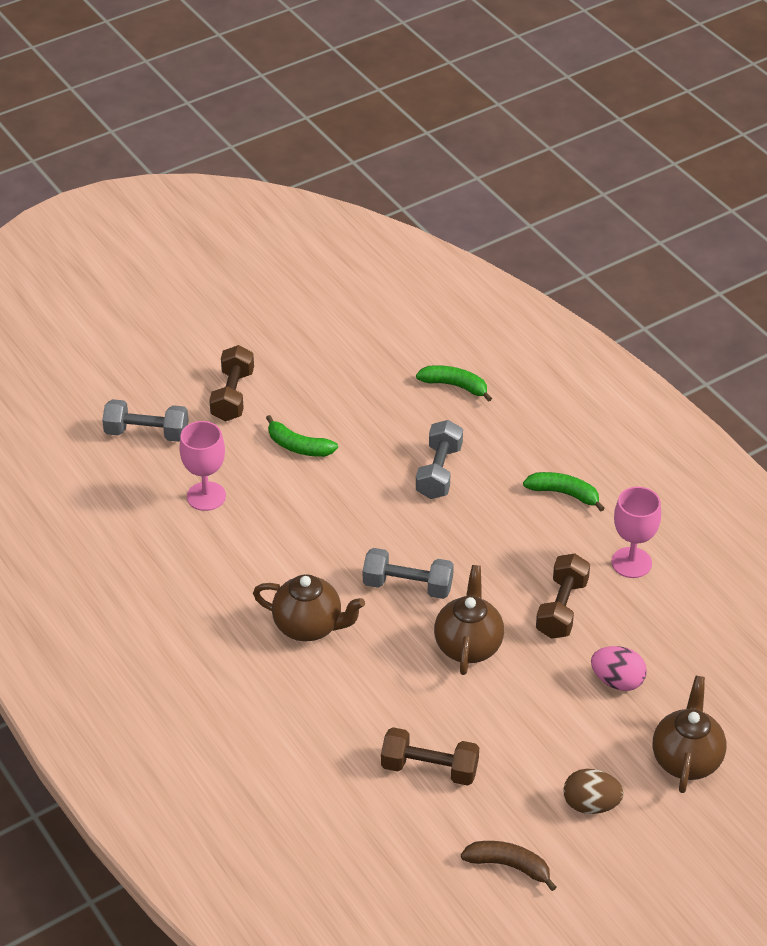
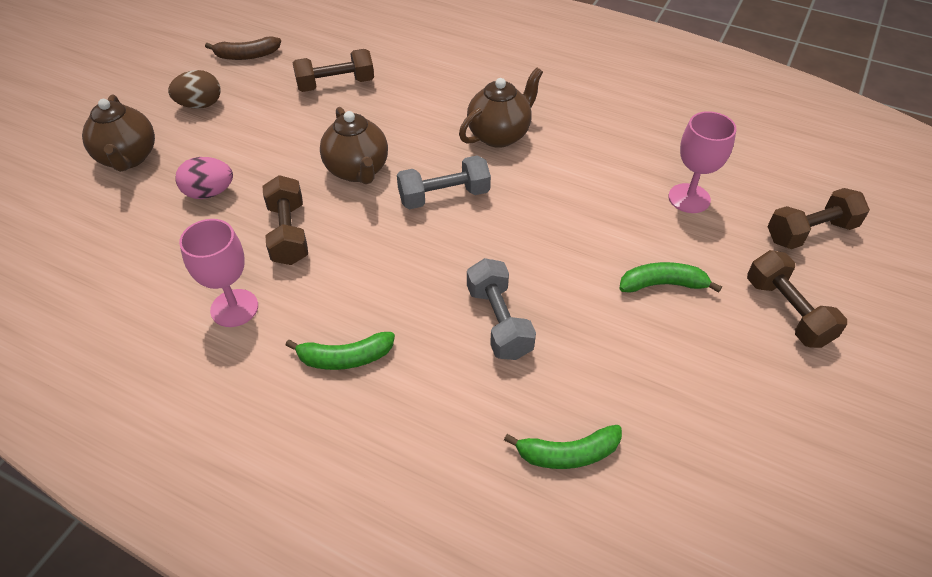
camera: 150 degrees right, 5 degrees up
(147, 433) = (810, 232): grey dumbbell -> brown dumbbell
(309, 626) = (499, 135): brown teapot -> brown teapot turned 150 degrees clockwise

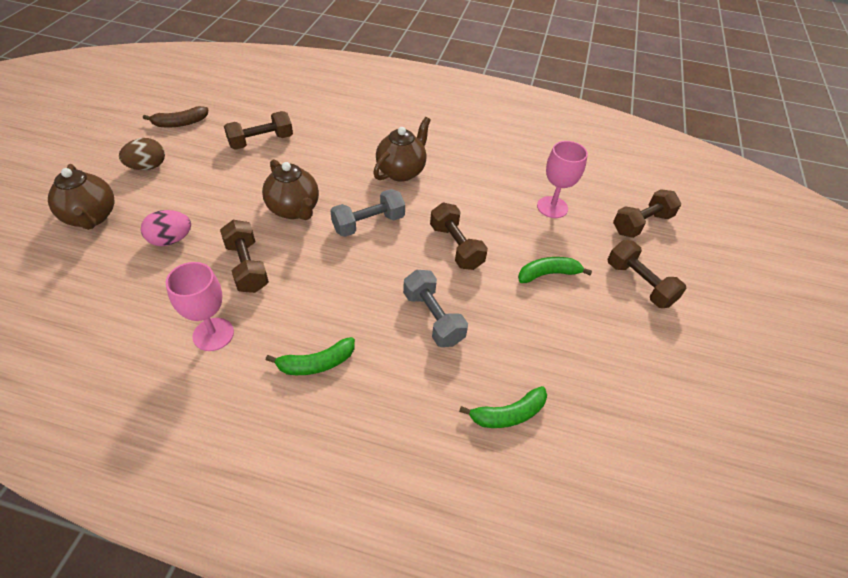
camera: 15 degrees left, 0 degrees up
(548, 236) = (456, 246): none -> brown dumbbell

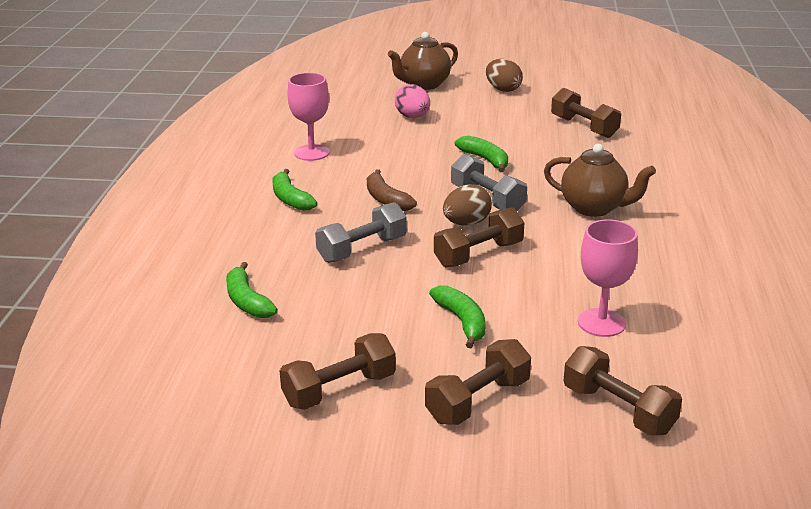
camera: 85 degrees right, 20 degrees down
(180, 123) = (580, 88): brown banana -> brown banana (386, 199)
(247, 267) = (394, 152): brown dumbbell -> brown dumbbell (339, 390)
(294, 210) = (485, 160): brown teapot -> green banana
(405, 244) = (466, 223): none -> brown egg

